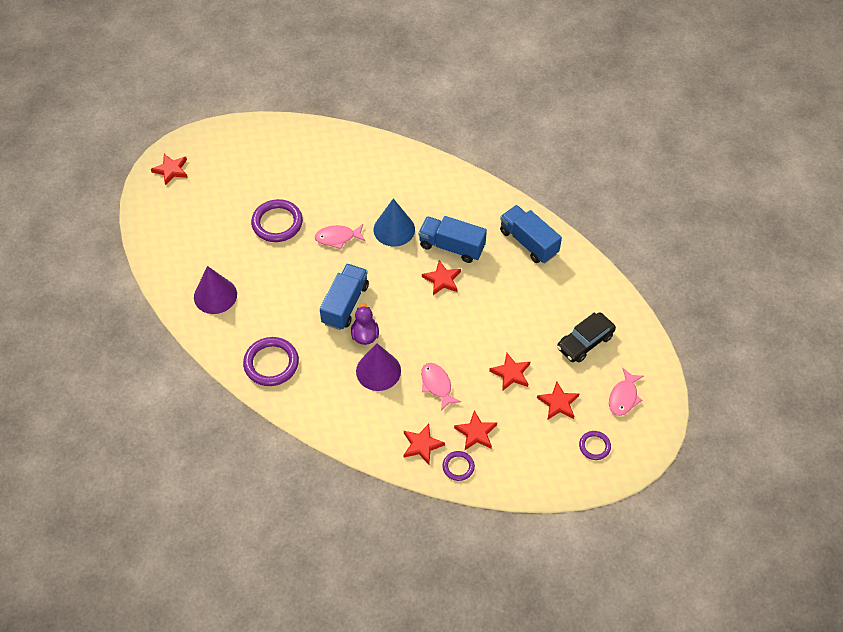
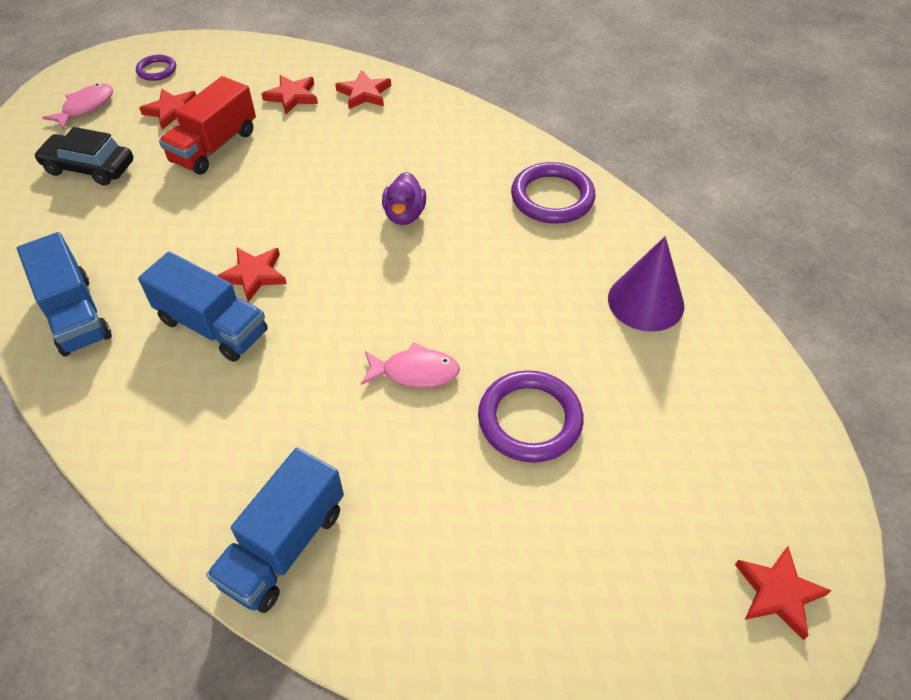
camera: 170 degrees left, 5 degrees down
(345, 304) = (425, 260): blue truck -> blue truck (284, 546)
(378, 371) = (397, 170): purple cone -> none
(394, 229) = (304, 373): blue cone -> none
(437, 385) = (321, 146): pink fish -> none
(458, 467) = (328, 71): purple ring -> none
(511, 373) = (214, 146): red star -> red truck
(585, 342) = (89, 167): black car -> black car turned 135 degrees counterclockwise

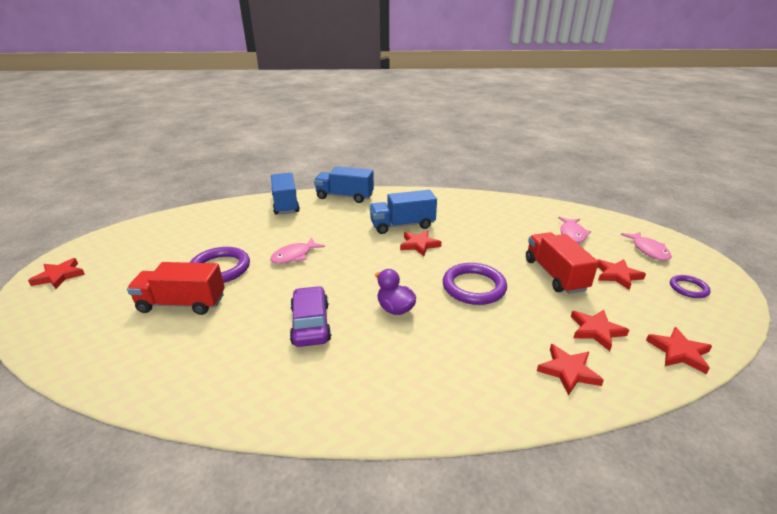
camera: 135 degrees right, 20 degrees down
(75, 315) = (455, 204): blue truck -> blue truck (345, 196)
(89, 167) = (572, 234): black car -> pink fish
(276, 56) = (679, 352): none -> red star
(498, 253) = (311, 324): none -> purple car
(552, 197) = (311, 386): purple ring -> purple ring (474, 287)
(613, 380) = (182, 303): none -> red truck
(645, 302) = (180, 354): purple cone -> none

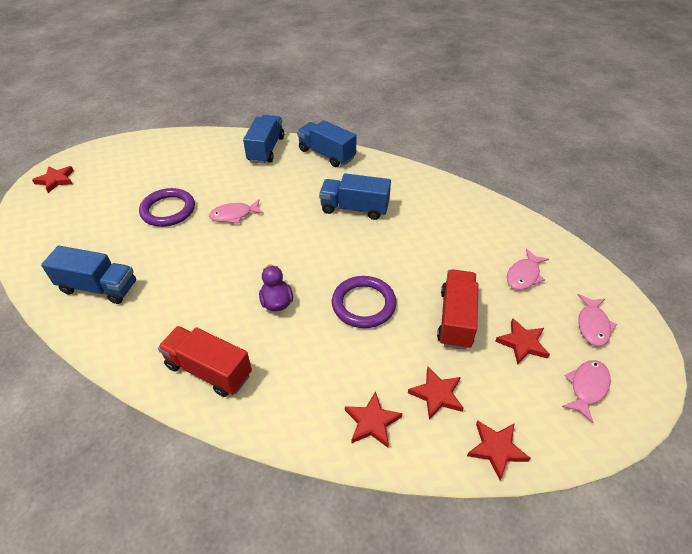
camera: 25 degrees right, 15 degrees up
(182, 303) = (122, 237): red truck -> red truck (209, 370)
(185, 355) = (98, 287): none -> blue truck
(311, 324) = (200, 292): purple car -> none
(419, 245) = (352, 238): red star -> none
(688, 288) = (587, 387): purple ring -> pink fish

